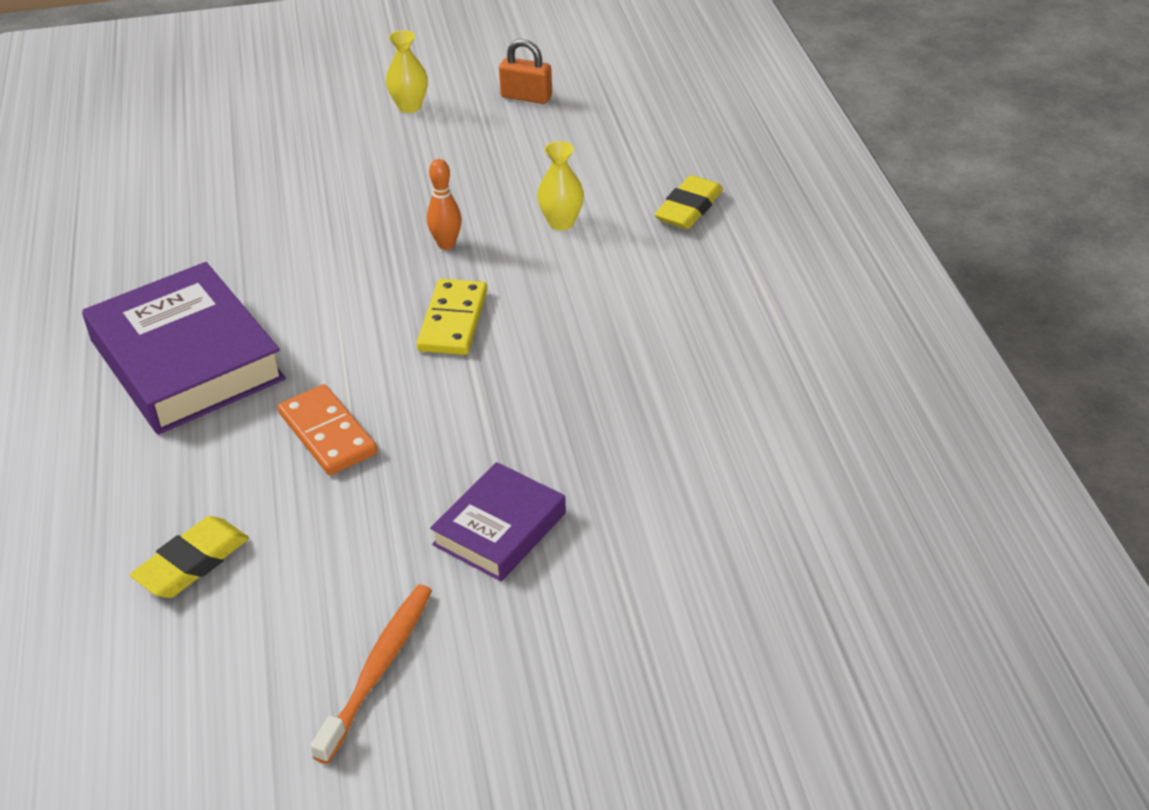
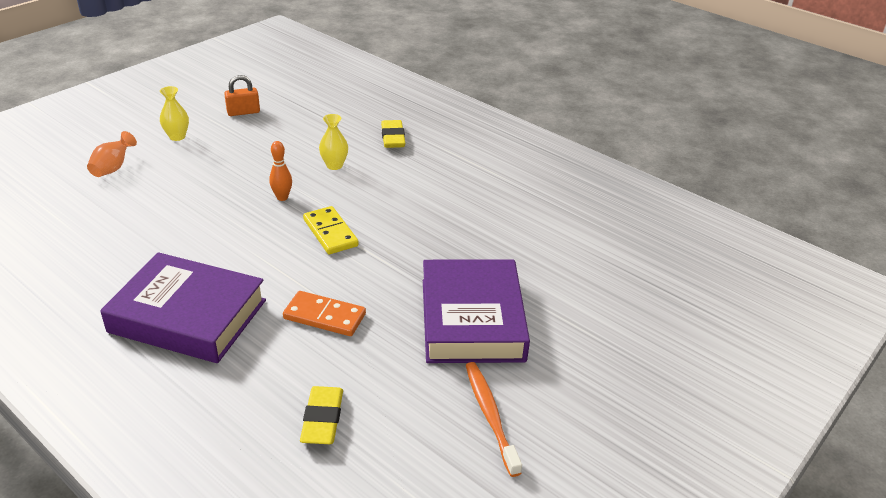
camera: 40 degrees left, 5 degrees down
(296, 126) = (113, 168): none -> orange vase
(500, 529) = (472, 319): purple book -> purple book, size x1.78

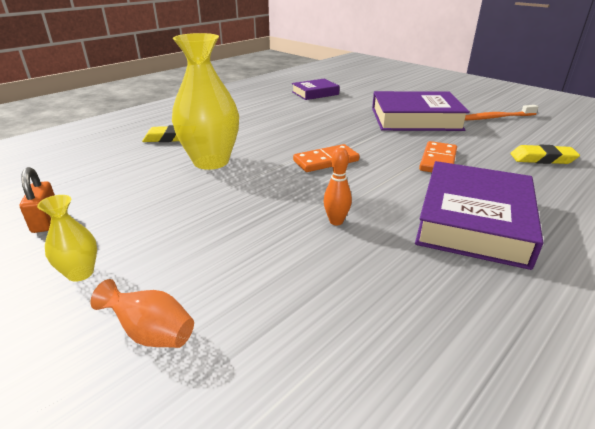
camera: 85 degrees left, 5 degrees down
(282, 197) = (266, 184): orange bowling pin -> orange bowling pin (336, 221)
(330, 233) = (326, 161): yellow domino -> orange domino
(334, 165) = (211, 161): yellow vase -> yellow vase, size x2.13
(574, 229) = (315, 93): none -> purple book

